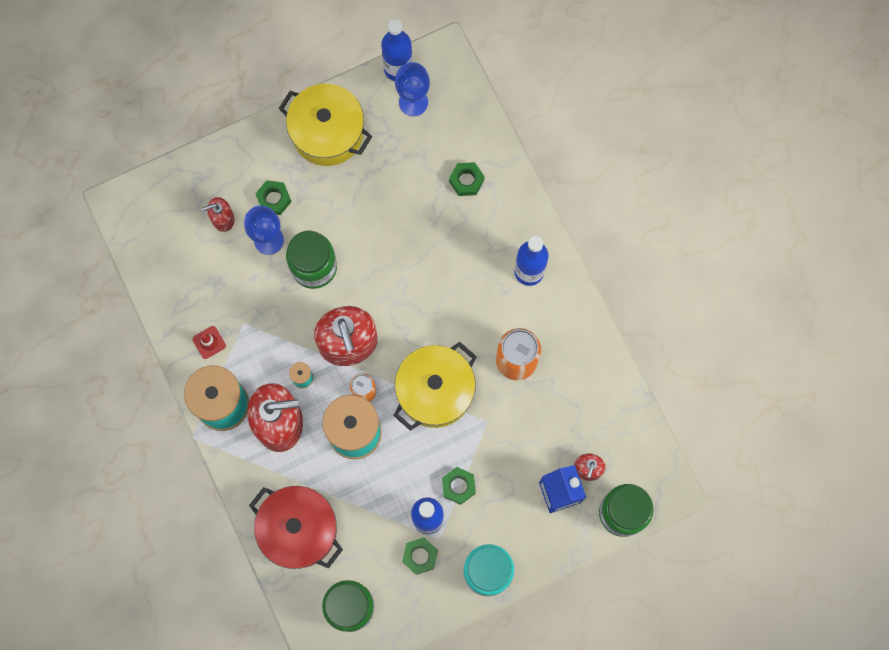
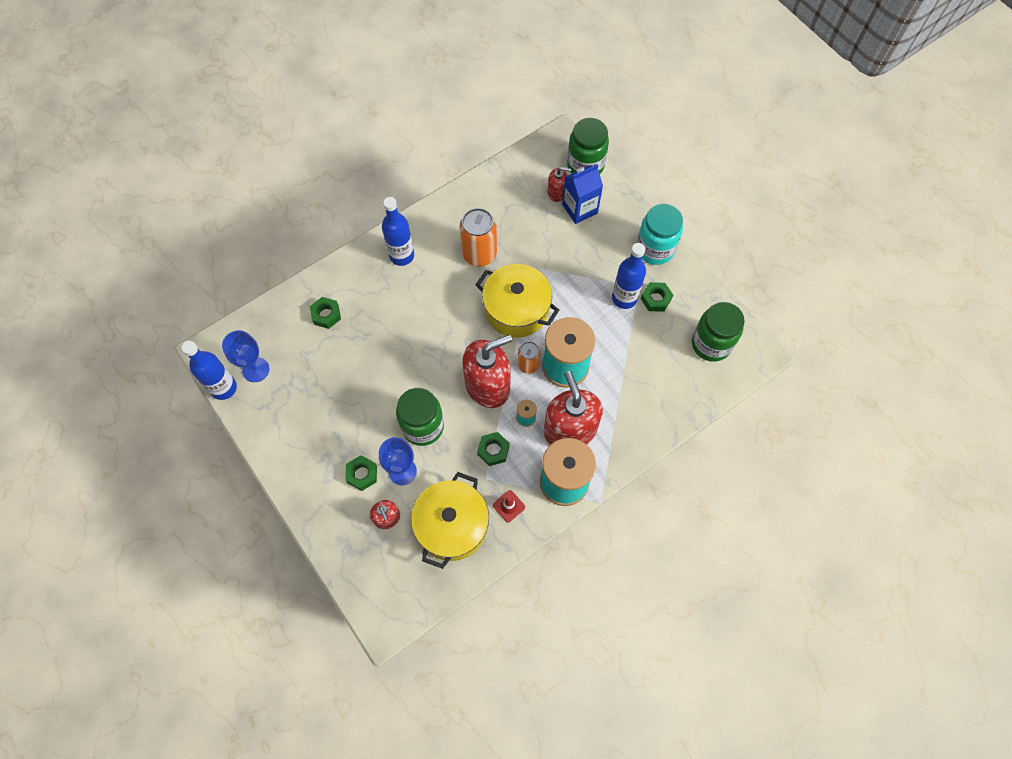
camera: 100 degrees left, 10 degrees down
(299, 529) = (659, 396): red pot -> none
(327, 133) = (291, 438): yellow pot -> yellow pot (452, 525)
(458, 486) = (592, 280): green nut -> green nut (493, 450)

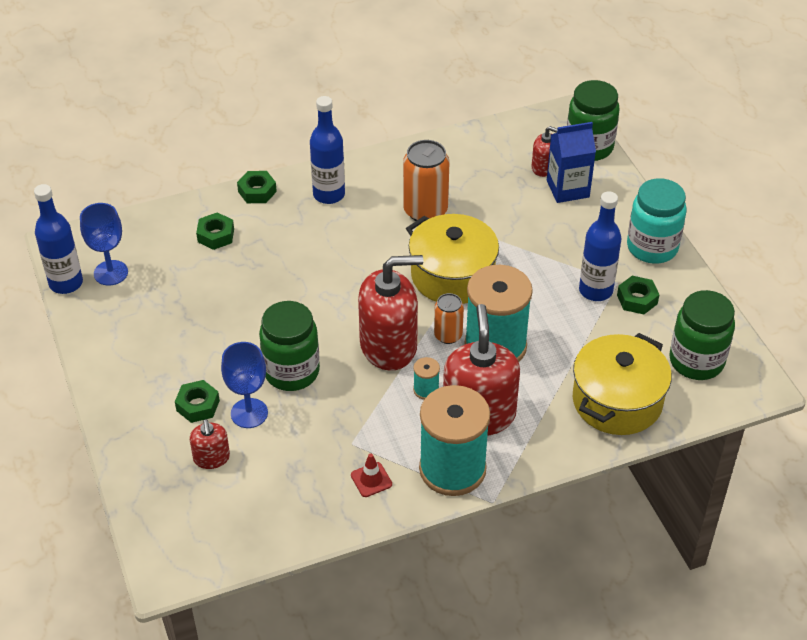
camera: 15 degrees right, 20 degrees down
(452, 525) = (290, 484): yellow pot -> yellow pot (617, 401)
(493, 450) = (372, 415): green nut -> green nut (257, 191)

